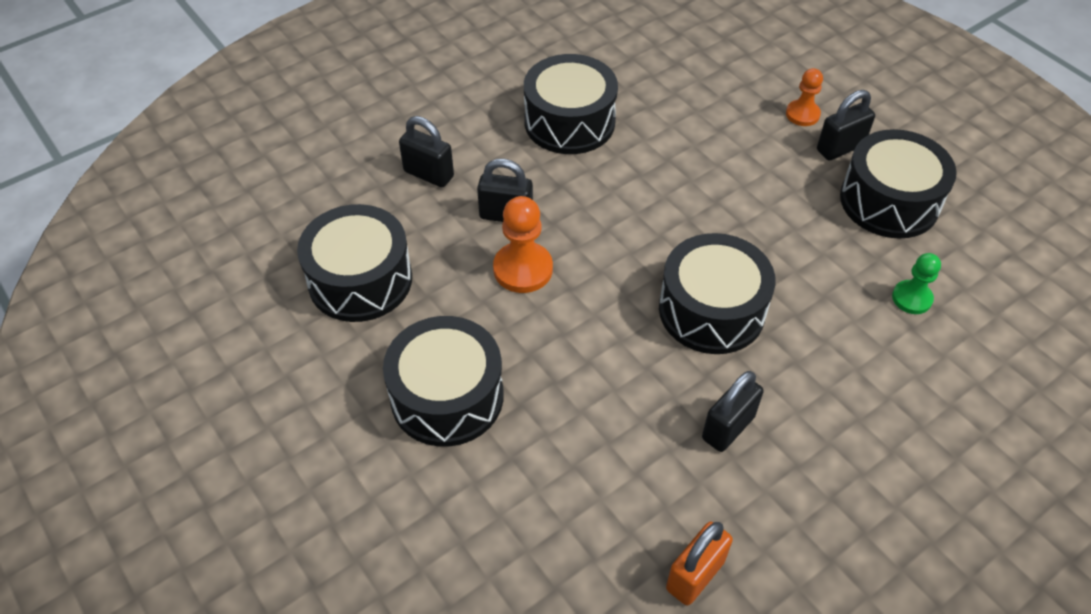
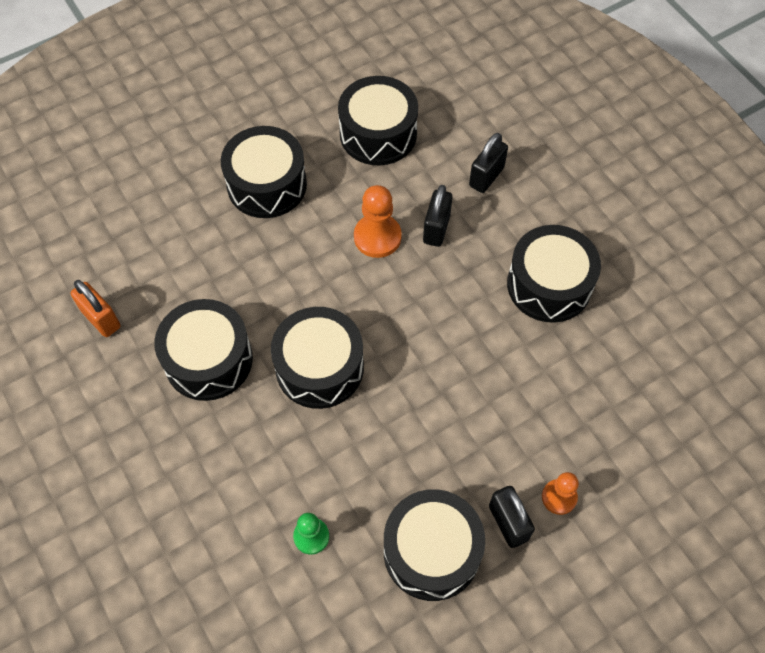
camera: 95 degrees right, 10 degrees up
(728, 427) = (208, 360): black padlock -> black drum

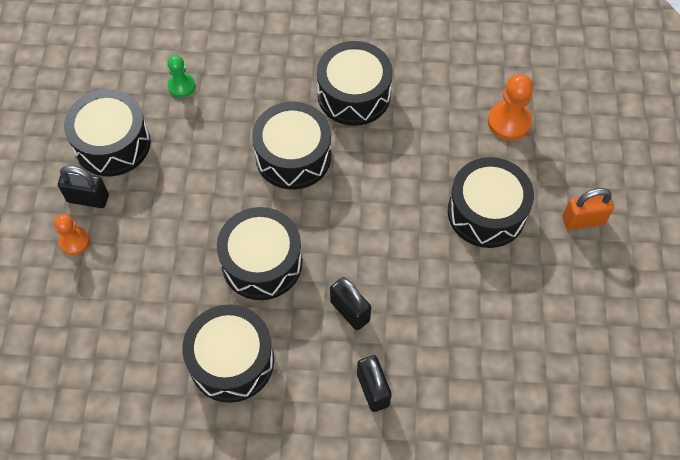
camera: 125 degrees right, 0 degrees up
(101, 319) = (436, 50): orange padlock -> orange padlock (583, 220)
(377, 237) = (375, 262): orange pawn -> orange pawn (509, 122)
(378, 134) = (484, 330): black drum -> black drum (262, 262)

